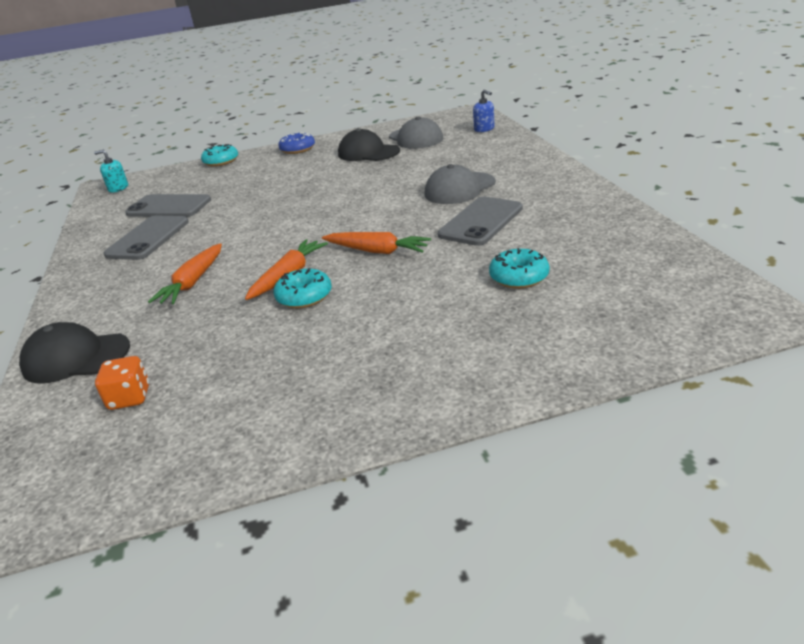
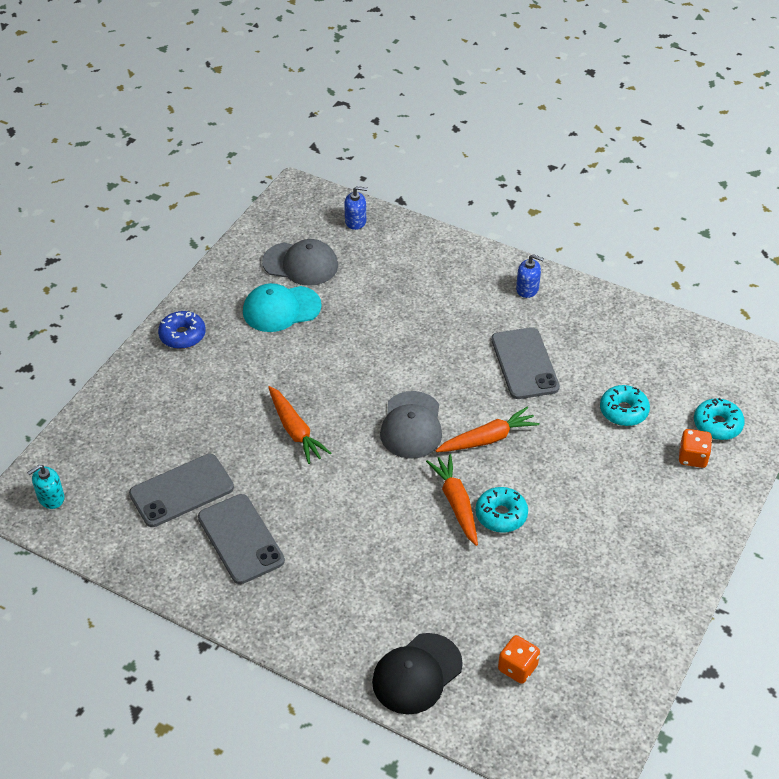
camera: 50 degrees left, 15 degrees up
(193, 282) = (384, 556): orange carrot -> orange carrot (295, 430)
(221, 161) = (113, 396): turquoise donut -> turquoise donut (717, 425)
(368, 152) = (281, 309): black cap -> turquoise cap
(459, 188) = (452, 328): grey cap -> grey cap (411, 425)
(536, 335) = (692, 457): none -> orange dice
(555, 185) = (527, 289): none -> blue soap dispenser

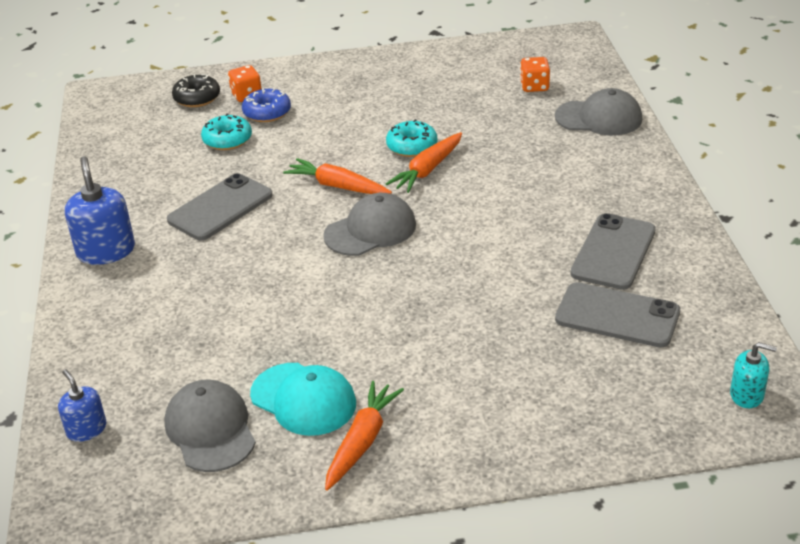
camera: 125 degrees left, 10 degrees down
(182, 335) = (429, 452): blue donut -> blue donut (267, 112)
(295, 430) = (459, 291): orange carrot -> orange carrot (362, 442)
(417, 674) = (599, 118): black cap -> grey cap
(527, 289) = (106, 251): blue soap dispenser -> blue soap dispenser, size x1.69
(717, 425) = (197, 98): turquoise donut -> black donut

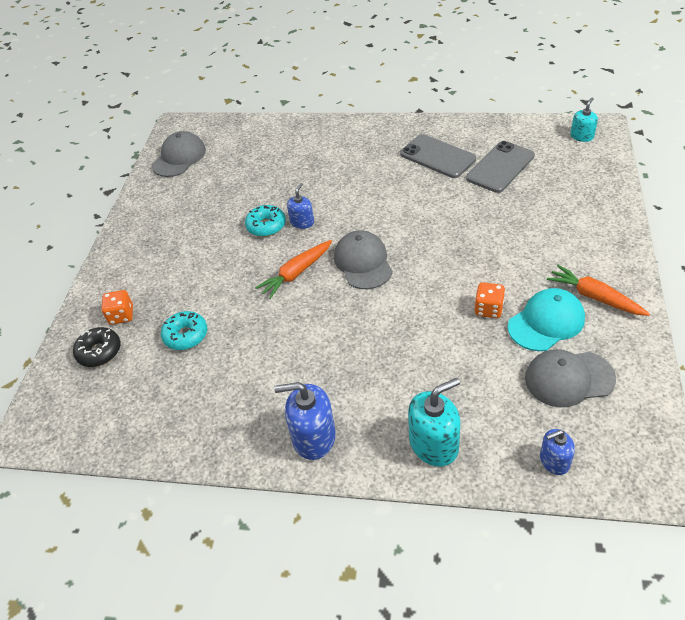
camera: 70 degrees left, 10 degrees up
(103, 334) = (434, 444): none -> turquoise soap dispenser
(220, 208) = (288, 349): grey phone -> none
(267, 112) = (160, 304): blue donut -> none
(428, 170) = (302, 222): orange carrot -> blue soap dispenser
(534, 86) = (228, 154): orange dice -> orange dice (488, 309)
(599, 118) = (287, 134): grey cap -> grey cap (179, 157)

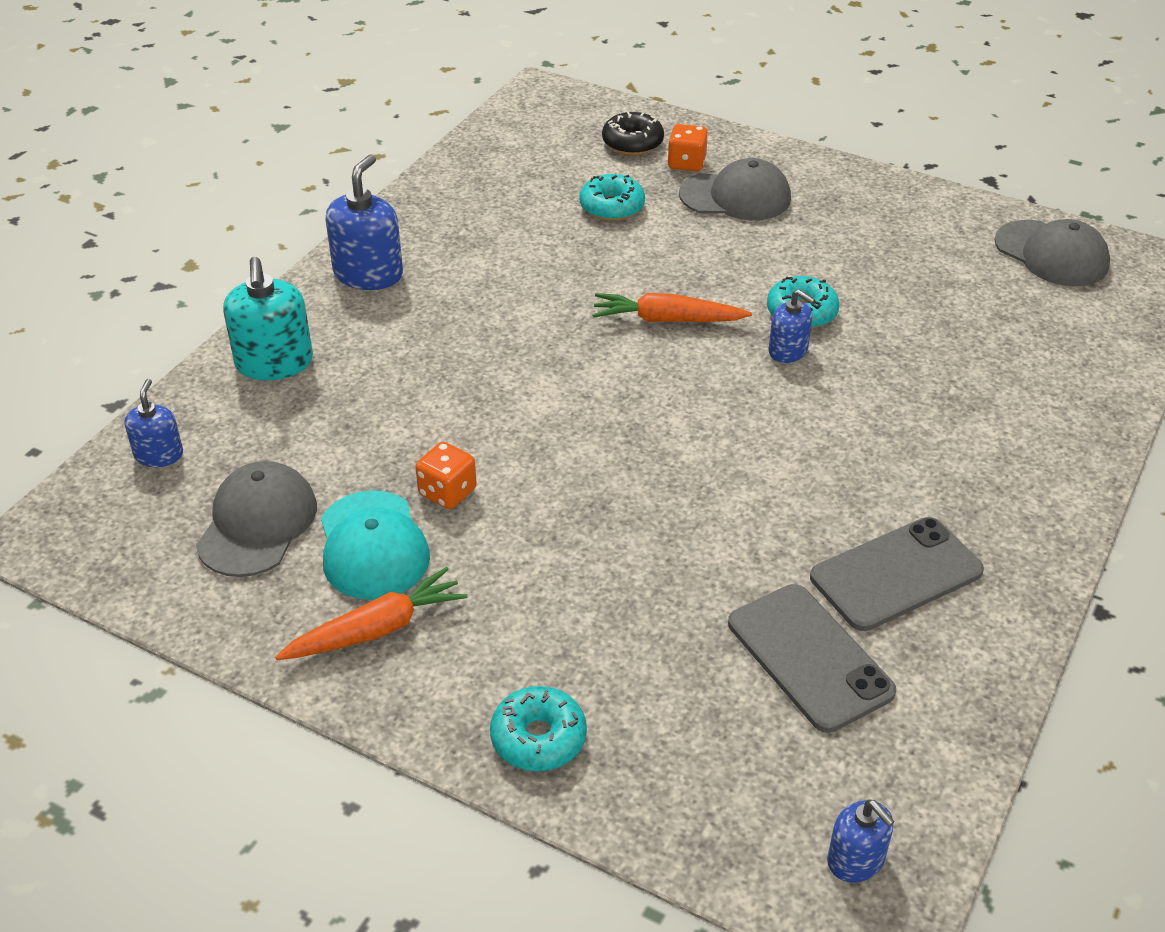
camera: 105 degrees right, 5 degrees down
(296, 273) = (667, 320): orange carrot -> orange carrot turned 60 degrees counterclockwise
(363, 262) = (646, 391): grey cap -> grey cap (735, 196)
(582, 136) = (856, 860): turquoise soap dispenser -> blue soap dispenser
(604, 224) = (538, 738): none -> turquoise donut

